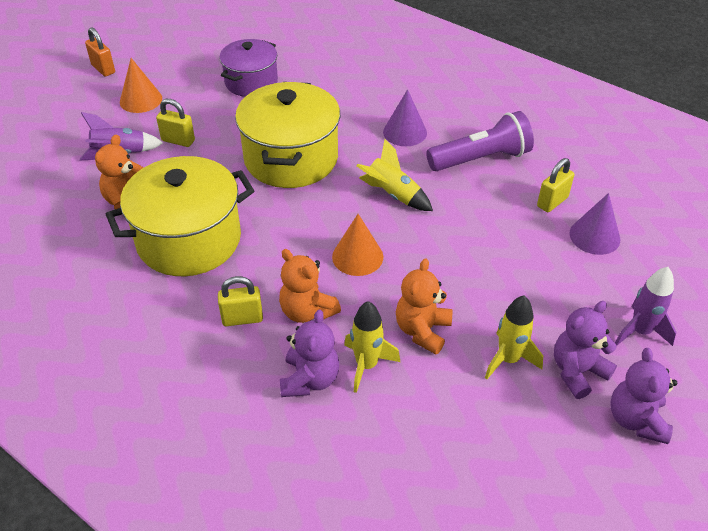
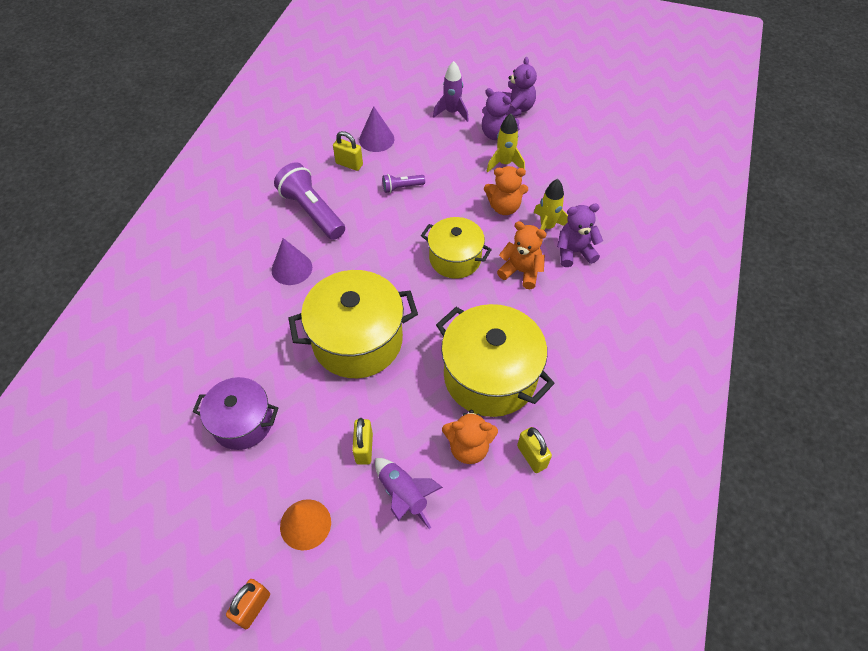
camera: 110 degrees left, 10 degrees up
(242, 318) = (548, 307): yellow padlock -> yellow padlock (532, 456)
(307, 311) = (521, 271): orange teddy bear -> orange teddy bear turned 90 degrees counterclockwise
(357, 256) = (455, 258): orange cone -> yellow pot
(393, 195) = (378, 255): yellow rocket -> none
(495, 239) = (402, 187): none -> purple flashlight
(636, 419) = (516, 109): purple teddy bear -> purple teddy bear turned 75 degrees counterclockwise

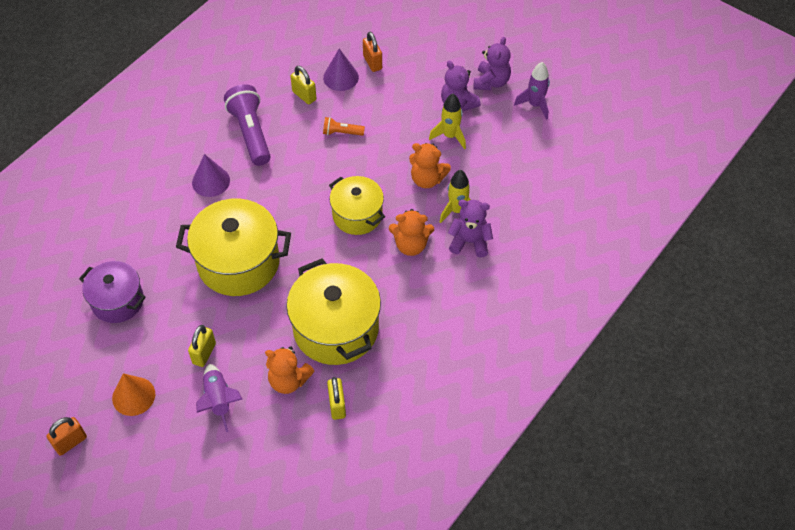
camera: 20 degrees right, 0 degrees up
(400, 119) = (372, 62): none -> orange padlock
(402, 187) = (341, 132): purple flashlight -> orange flashlight
(452, 112) = (426, 68): purple rocket -> purple rocket (535, 105)
(521, 271) = (411, 245): orange teddy bear -> orange teddy bear turned 135 degrees clockwise

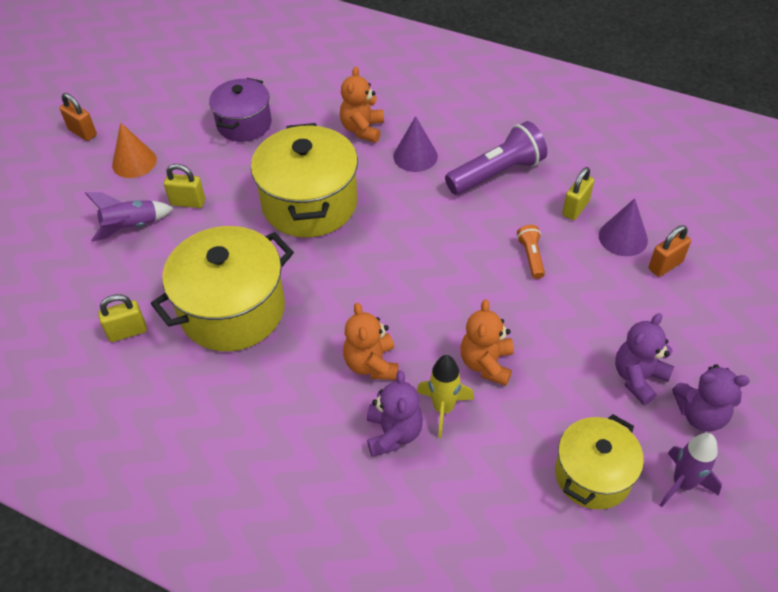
camera: 80 degrees right, 5 degrees down
(289, 380) = (158, 280): orange teddy bear -> orange teddy bear (362, 129)
(357, 215) = (404, 298): yellow pot -> yellow pot (592, 475)
(450, 136) = (573, 378): yellow rocket -> none

